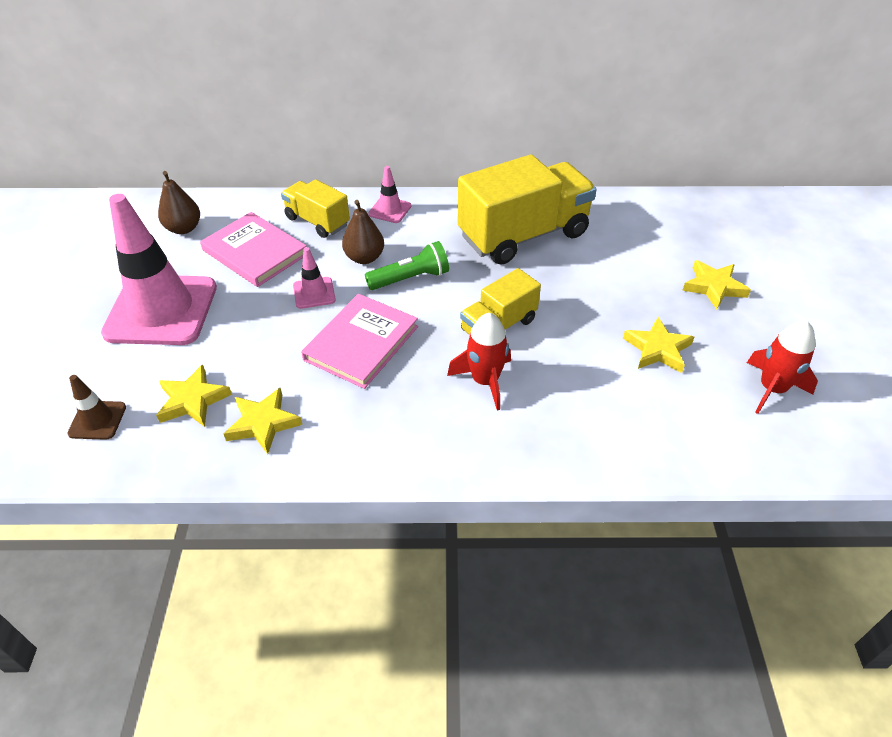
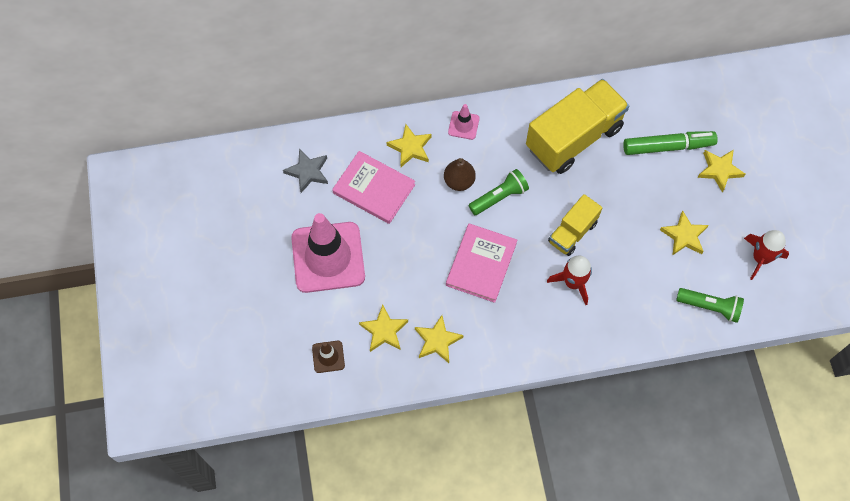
camera: 10 degrees left, 20 degrees up
(183, 228) = (308, 172): brown pear -> grey star
(314, 293) = (433, 223): pink traffic cone -> none
(317, 221) = (410, 147): yellow truck -> yellow star
(645, 256) = (668, 146): none -> green marker
(690, 439) = (710, 307): none -> green flashlight

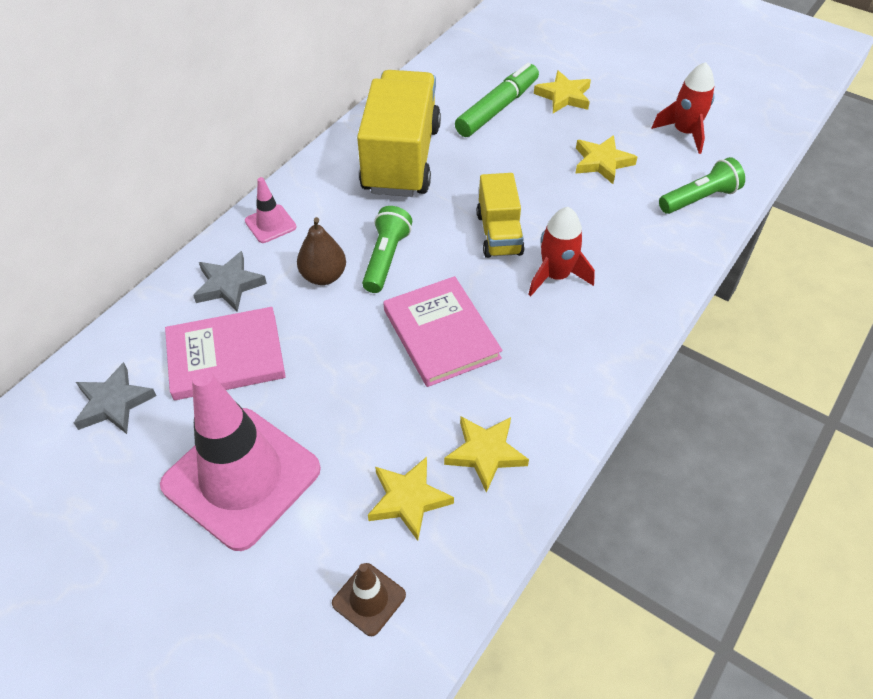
camera: 45 degrees left, 15 degrees down
(410, 147) = (229, 285): yellow star -> grey star

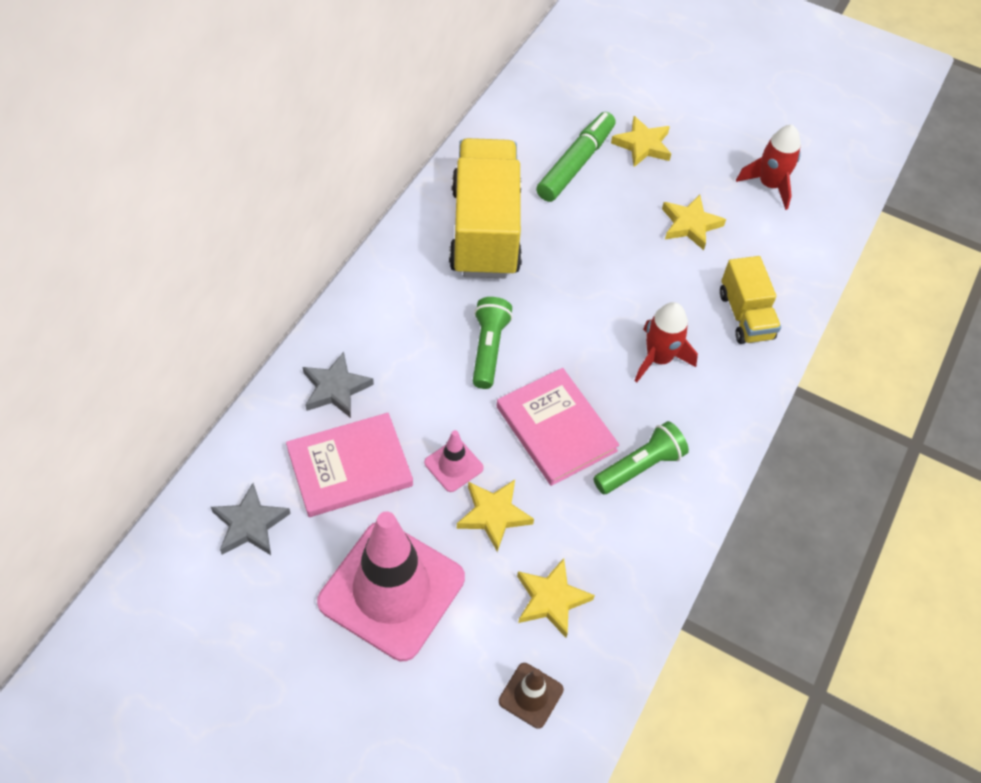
camera: 10 degrees left, 5 degrees up
(270, 224) = (363, 316): pink traffic cone -> pink traffic cone (453, 465)
(323, 276) = (429, 372): brown pear -> none
(485, 453) = (615, 549): yellow star -> yellow star (494, 515)
(499, 234) = (597, 314): yellow truck -> yellow truck (745, 316)
(699, 198) = (789, 262): green flashlight -> green flashlight (640, 466)

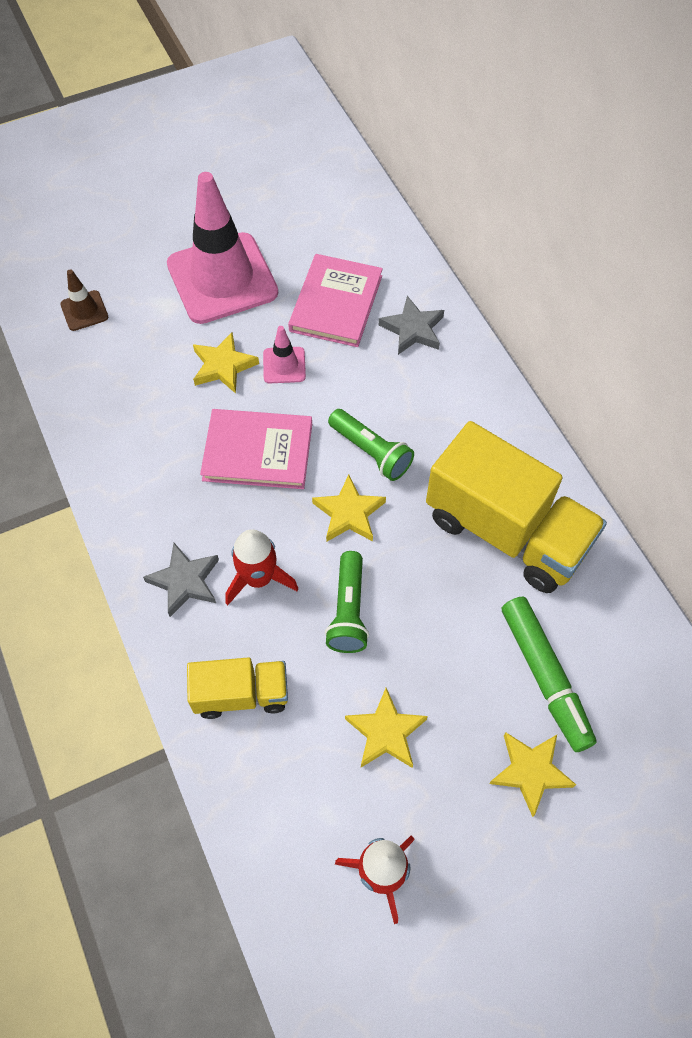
camera: 130 degrees right, 5 degrees up
(250, 524) = (337, 230): grey star -> grey star (185, 581)
(551, 599) = (132, 361): yellow star -> yellow star (349, 513)
(640, 466) = (175, 488): green flashlight -> green flashlight (348, 611)
(745, 316) = (241, 694): yellow truck -> yellow truck turned 150 degrees clockwise

